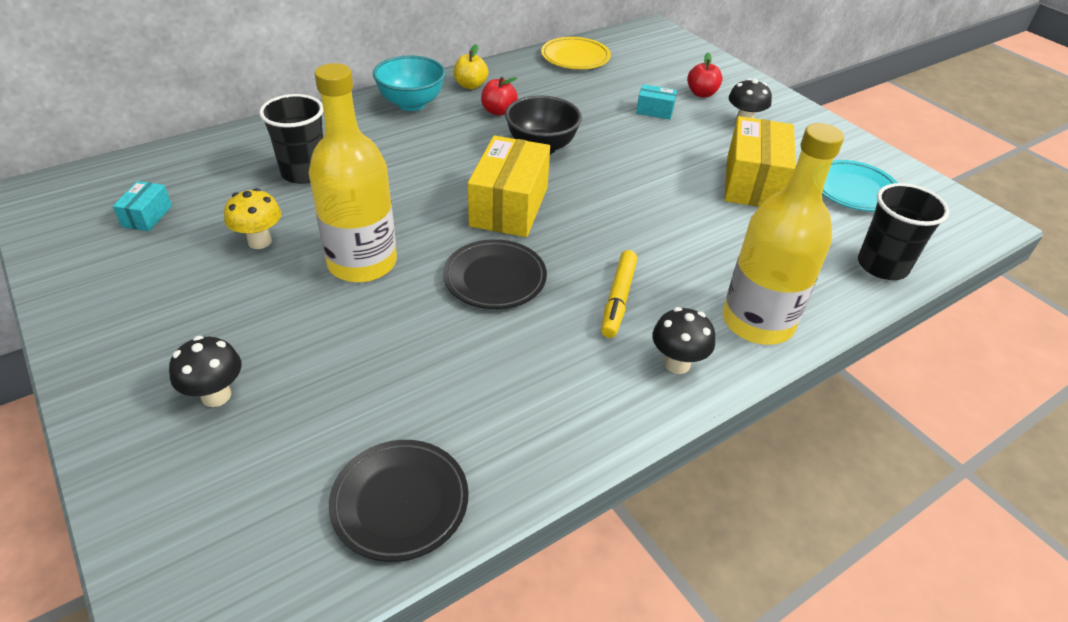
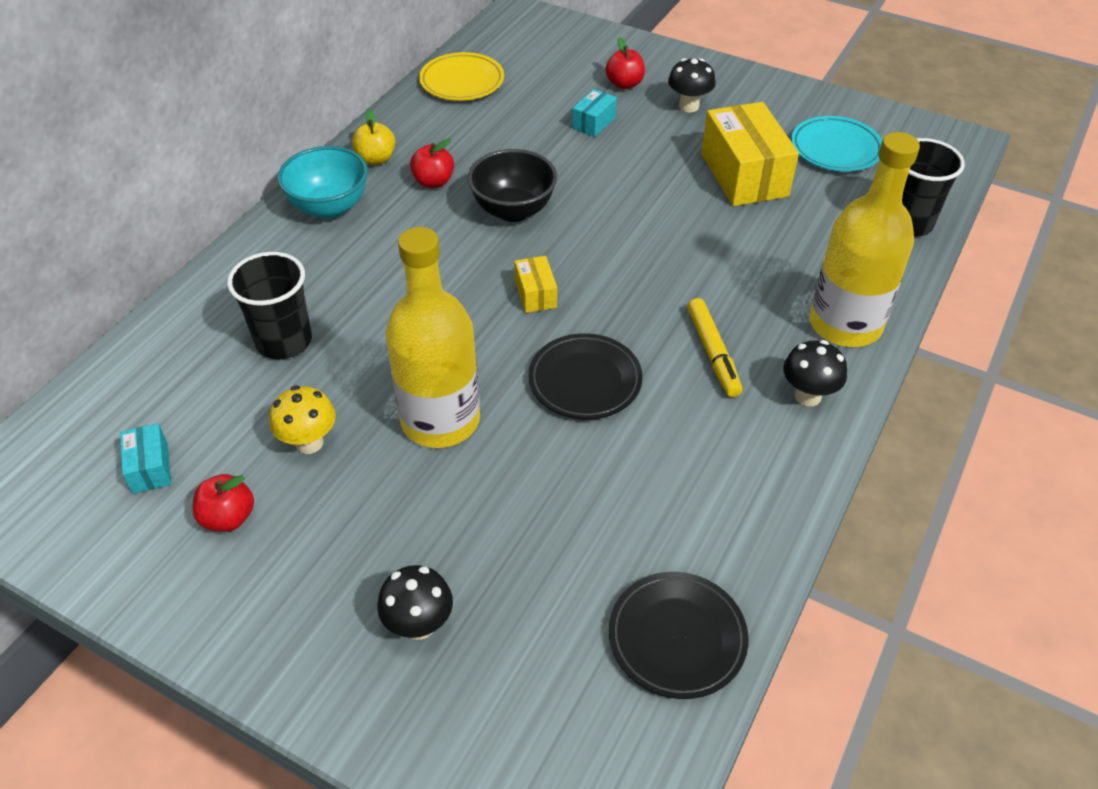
camera: 25 degrees left, 5 degrees up
(163, 266) = (228, 518): none -> red apple
(509, 206) = (535, 294): yellow box -> yellow box, size x0.48
(654, 111) = (593, 123): turquoise box -> turquoise box turned 45 degrees counterclockwise

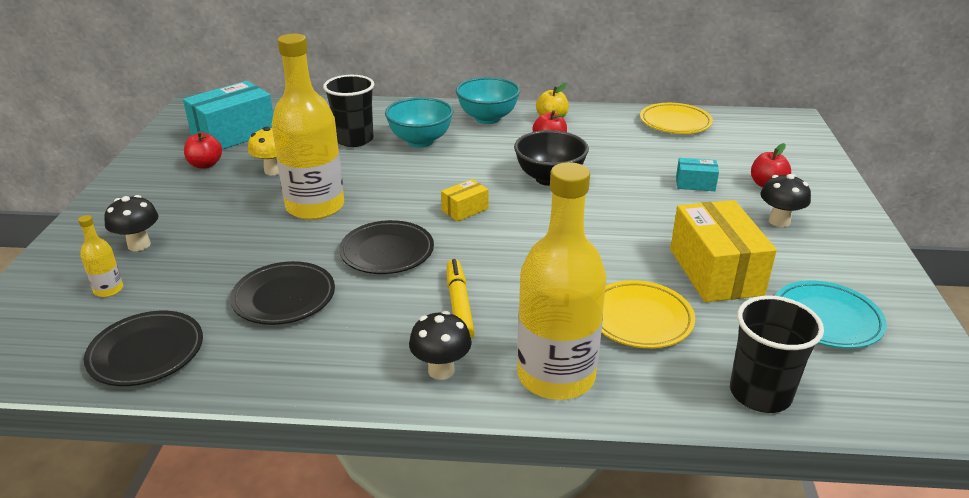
camera: 65 degrees right, 15 degrees down
(150, 468) = (234, 134): turquoise box -> turquoise box, size x2.08
(341, 282) = (420, 141): none -> turquoise bowl
(517, 670) = (108, 289): none -> yellow bottle
(629, 490) = (284, 298): none -> black plate
(712, 353) = (459, 305): yellow marker -> yellow marker turned 120 degrees clockwise
(744, 175) = (715, 272): yellow box -> yellow box turned 60 degrees counterclockwise
(789, 246) = (640, 319): none -> yellow plate

